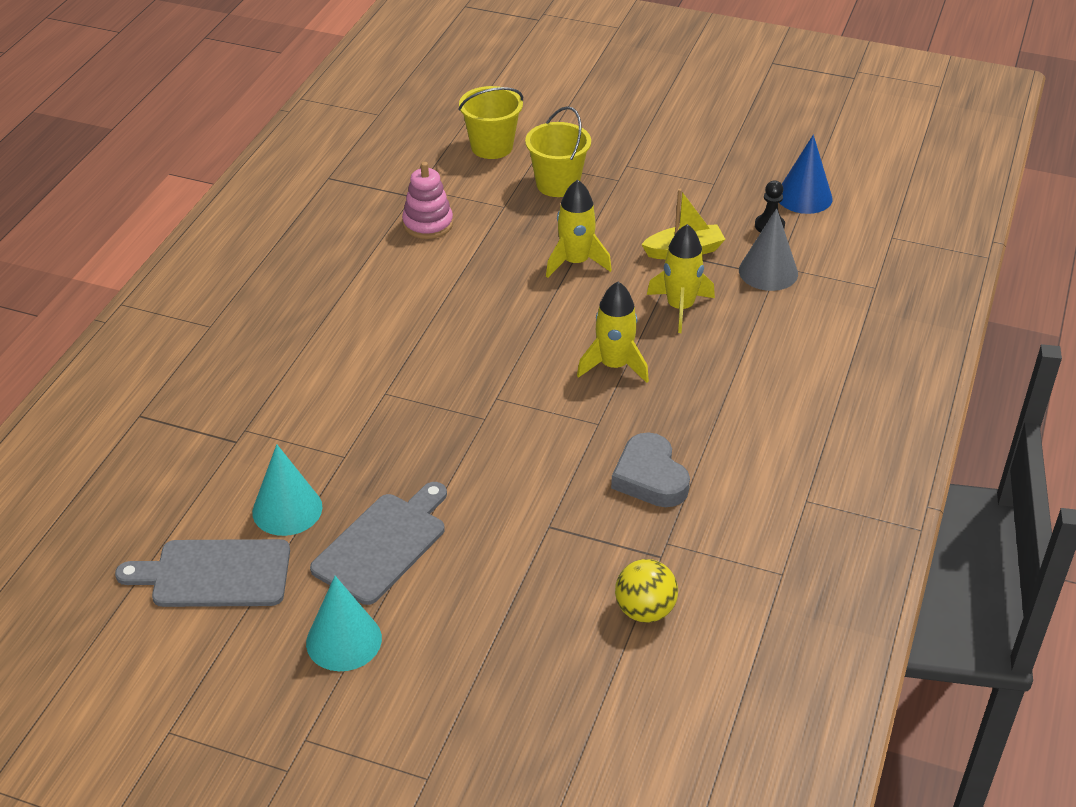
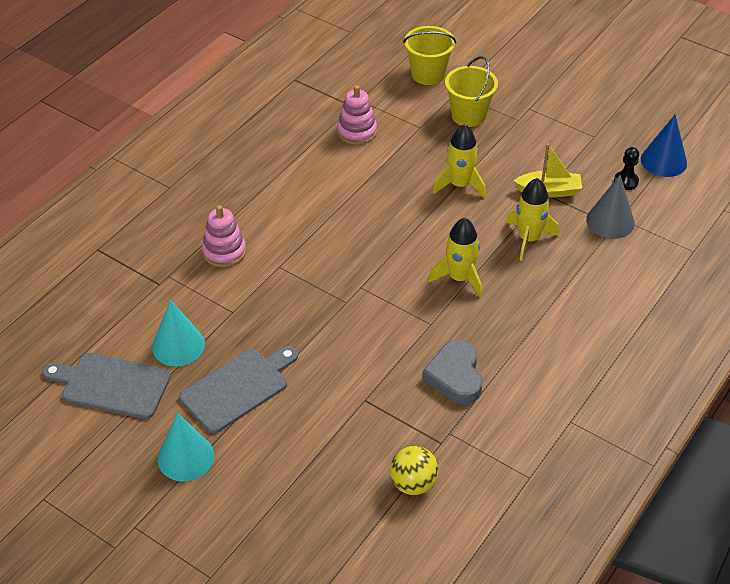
camera: 15 degrees right, 5 degrees up
(308, 388) = (224, 252): none -> pink stacking toy

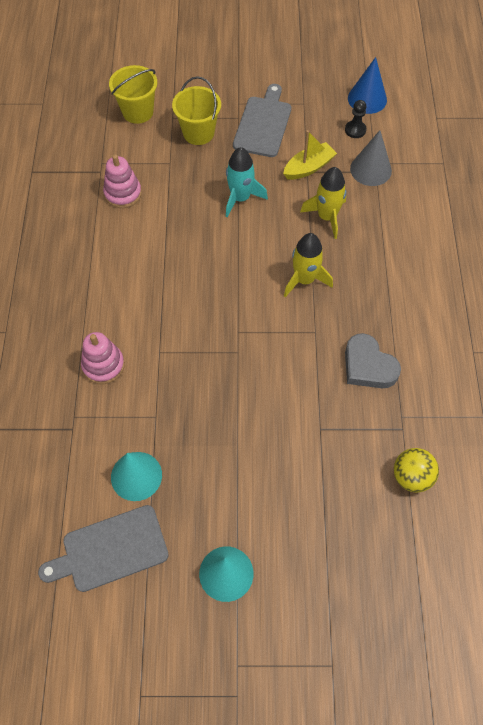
camera: 35 degrees left, 15 degrees up
(238, 388) = (216, 483): grey cutting board -> grey cutting board (263, 124)
(460, 185) = (240, 198): yellow rocket -> turquoise rocket

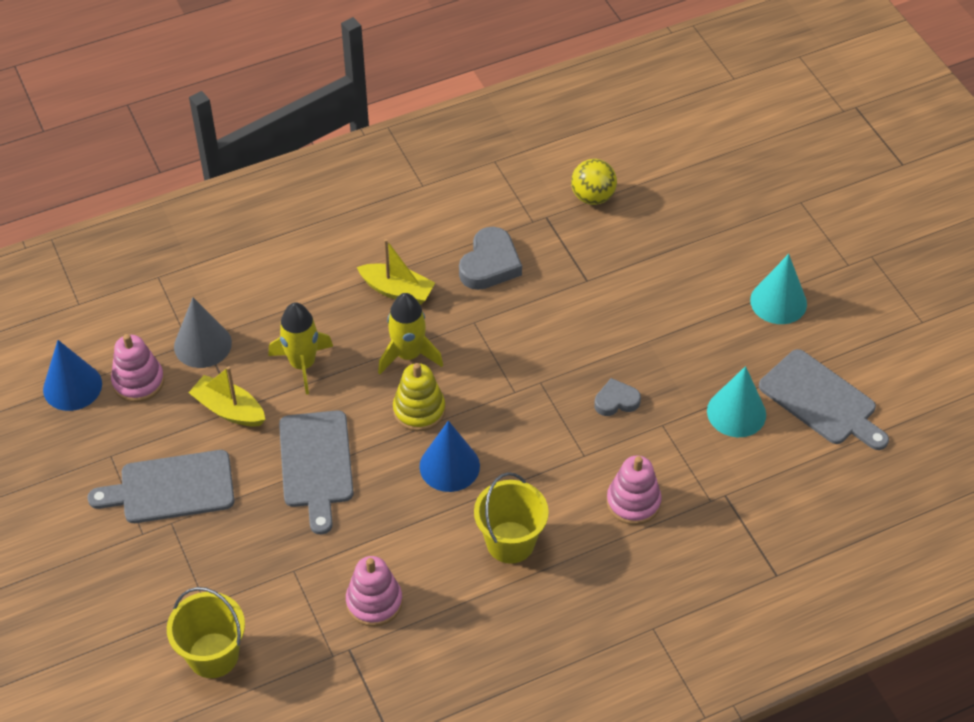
camera: 115 degrees left, 10 degrees down
(194, 395) = (616, 401): none -> grey heart
(197, 268) = (449, 466): none -> blue cone
(198, 133) = (222, 559): yellow bucket -> yellow bucket (510, 542)
(240, 198) = (316, 464): turquoise rocket -> grey cutting board
(253, 268) = (419, 410): none -> yellow stacking toy
(355, 130) = (138, 381): black pawn -> pink stacking toy
(368, 294) = (397, 291): none -> yellow boat

